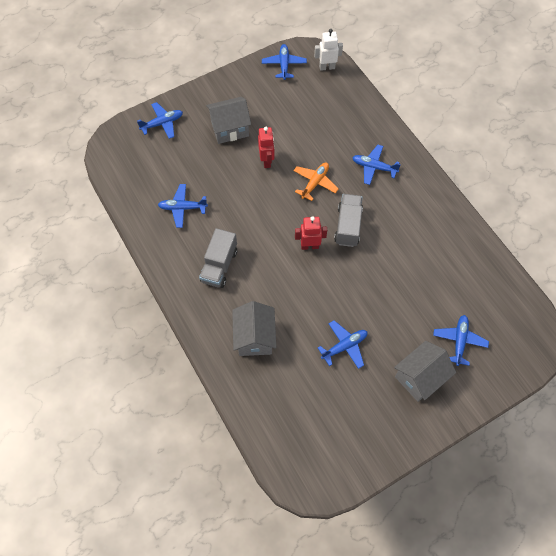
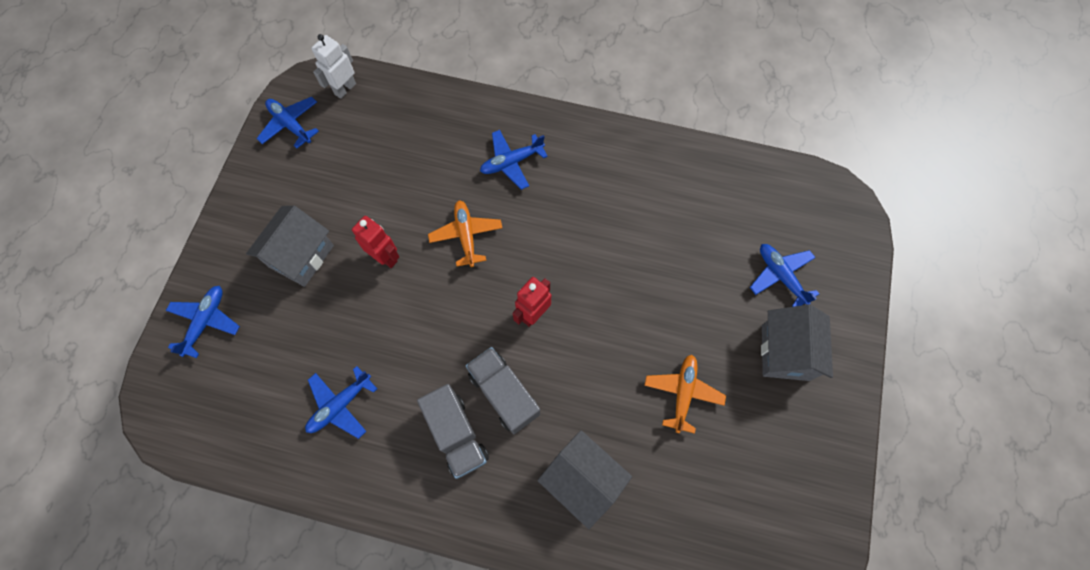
camera: 45 degrees left, 5 degrees up
(344, 346) = (683, 393): blue plane -> orange plane
(348, 226) = (551, 253): grey truck -> grey truck (504, 394)

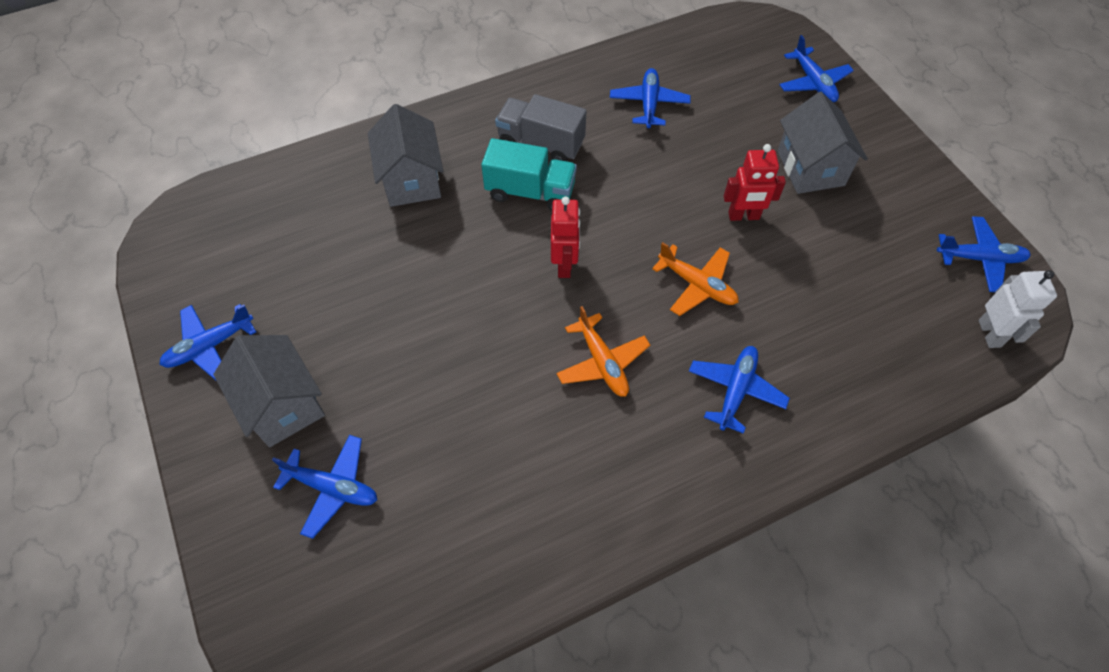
camera: 140 degrees right, 10 degrees down
(504, 394) = (530, 192): grey truck -> turquoise truck
(582, 480) = (411, 180): grey house -> grey house turned 75 degrees clockwise
(683, 393) = (368, 297): orange plane -> orange plane (602, 362)
(815, 437) = (210, 346): none -> blue plane

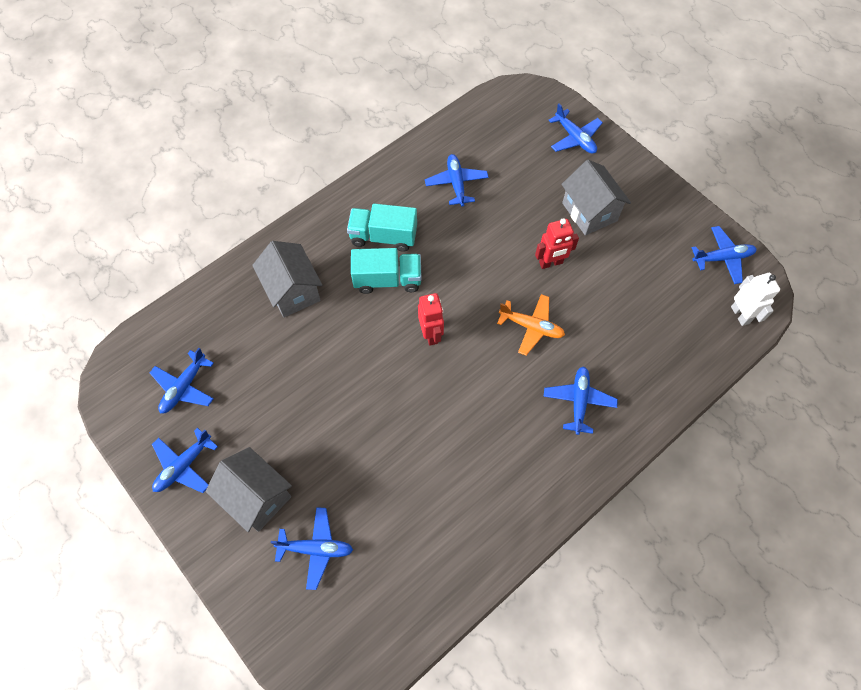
camera: 15 degrees left, 5 degrees up
(245, 257) = (184, 387): none -> blue plane
(541, 144) = (383, 237): grey truck -> turquoise truck
(602, 362) = (480, 404): orange plane -> none

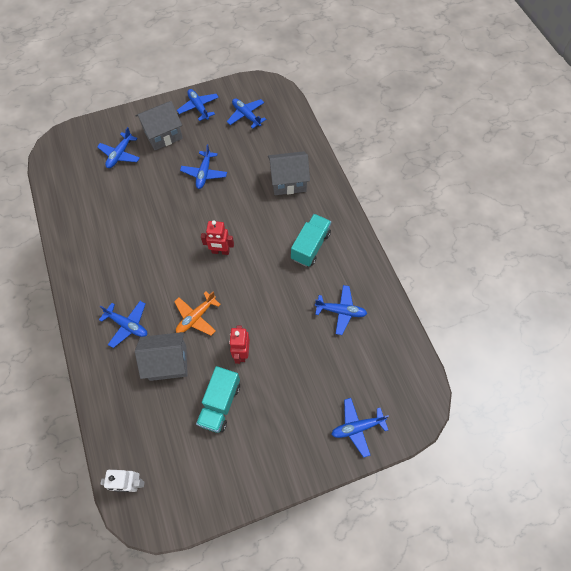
camera: 110 degrees right, 0 degrees up
(387, 279) = (274, 238): turquoise truck -> turquoise truck (220, 404)
(589, 212) = (276, 404): grey house -> grey house (168, 362)
(722, 258) = (187, 498): blue plane -> blue plane (204, 173)

